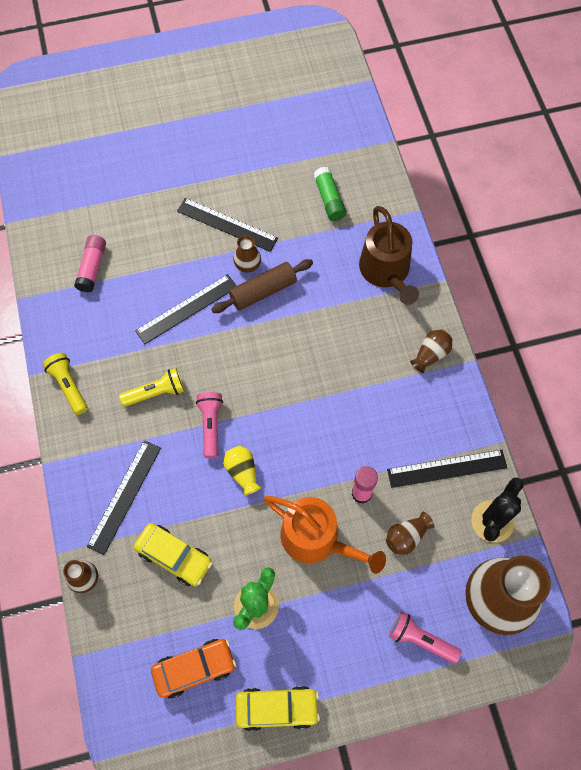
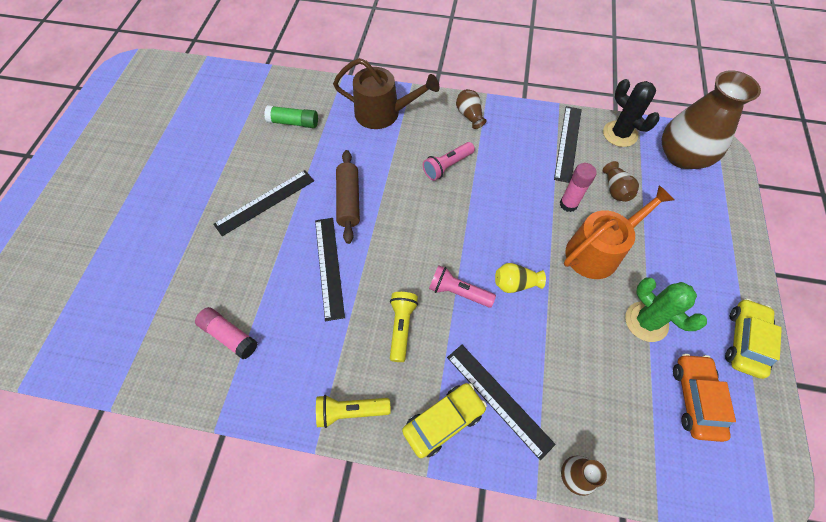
camera: 65 degrees left, 5 degrees down
(174, 556) = (578, 375): yellow car -> yellow car (443, 421)
(247, 264) = (315, 202): brown vase -> none
(420, 640) = (703, 214): pink flashlight -> pink flashlight (447, 166)

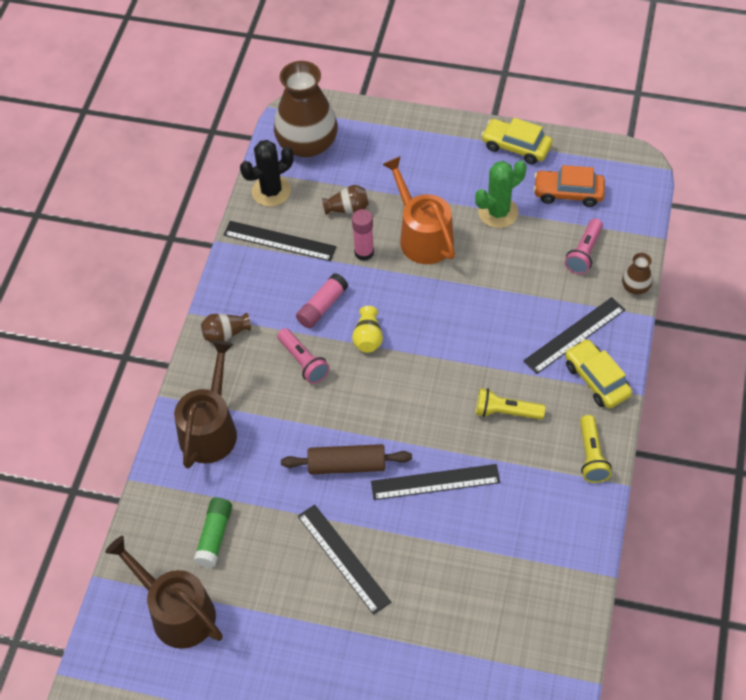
camera: 85 degrees left, 5 degrees down
(229, 335) = (517, 576): pink glue stick -> pink glue stick (322, 306)
(238, 107) = (177, 612): none -> brown watering can
(458, 292) = (467, 360): pink flashlight -> pink flashlight (584, 253)
(515, 283) = (458, 310): yellow vase -> yellow vase (368, 338)

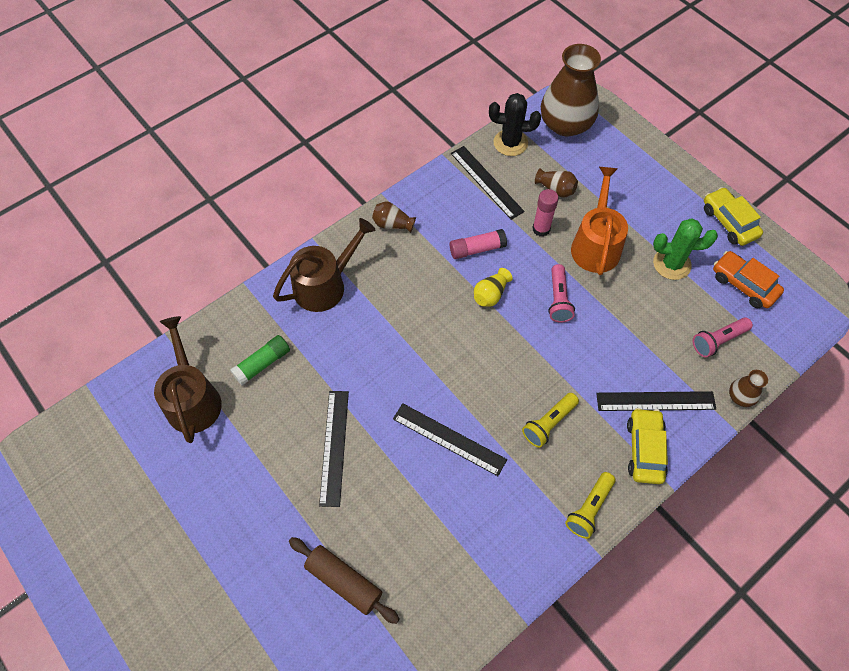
camera: 35 degrees right, 5 degrees up
(303, 362) = (429, 280): pink flashlight -> pink flashlight (558, 299)
(347, 465) = (395, 379): brown rolling pin -> brown rolling pin (344, 582)
(506, 412) = (548, 424): yellow flashlight -> yellow flashlight turned 90 degrees counterclockwise

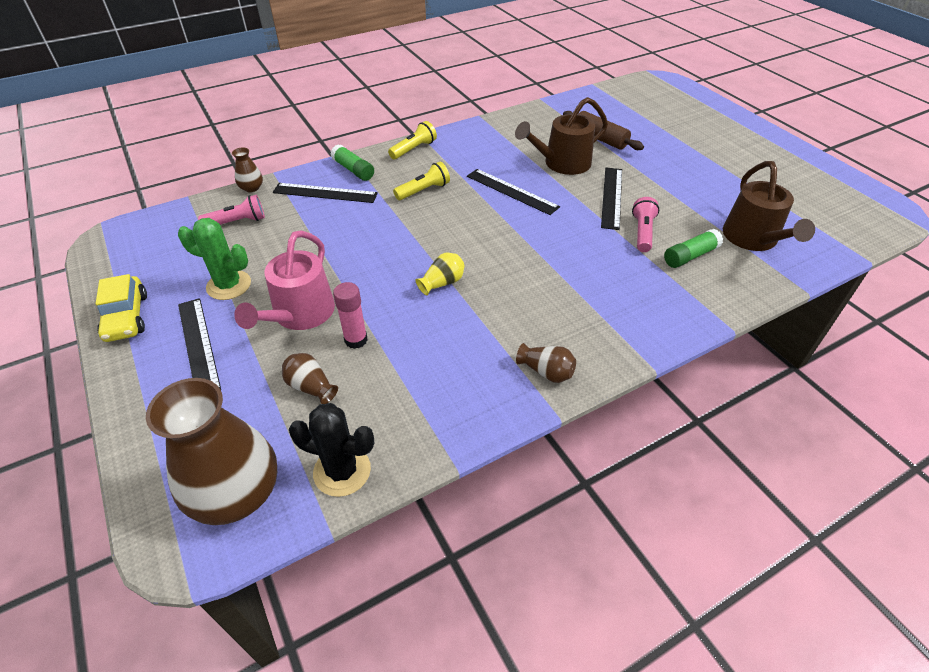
camera: 170 degrees left, 15 degrees down
(324, 285) = (632, 315): brown watering can -> brown watering can (562, 163)
(477, 249) = (444, 328): pink glue stick -> none
(486, 182) = (403, 411): black ruler -> black ruler (198, 345)
(558, 299) = (371, 270): pink flashlight -> pink flashlight (642, 232)
(596, 245) = (300, 314): orange watering can -> pink watering can
(644, 449) = (353, 170): yellow car -> green glue stick
(743, 285) = (171, 259): orange car -> none

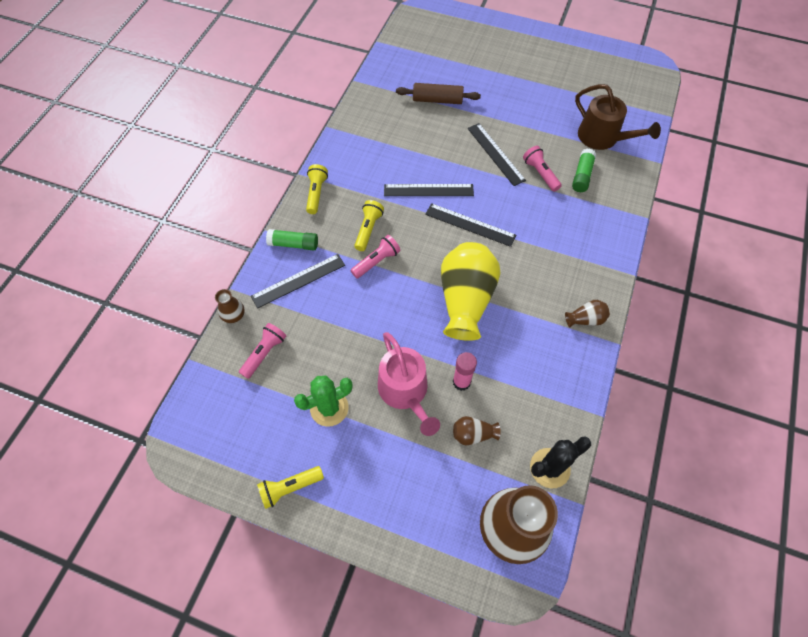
camera: 40 degrees left, 15 degrees up
(126, 317) = (290, 488): yellow car -> yellow flashlight
(198, 345) = (368, 465): black ruler -> black ruler (470, 224)
(401, 214) = (376, 261): none -> pink flashlight
(442, 283) = (465, 300): yellow vase -> yellow vase, size x2.29
(562, 163) = (436, 141): brown watering can -> none

